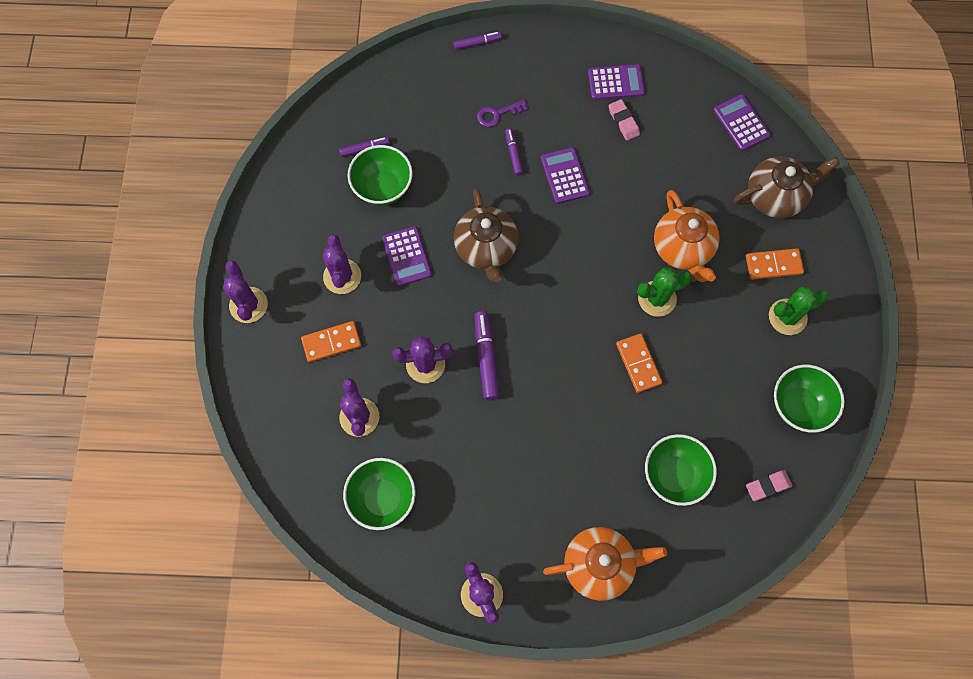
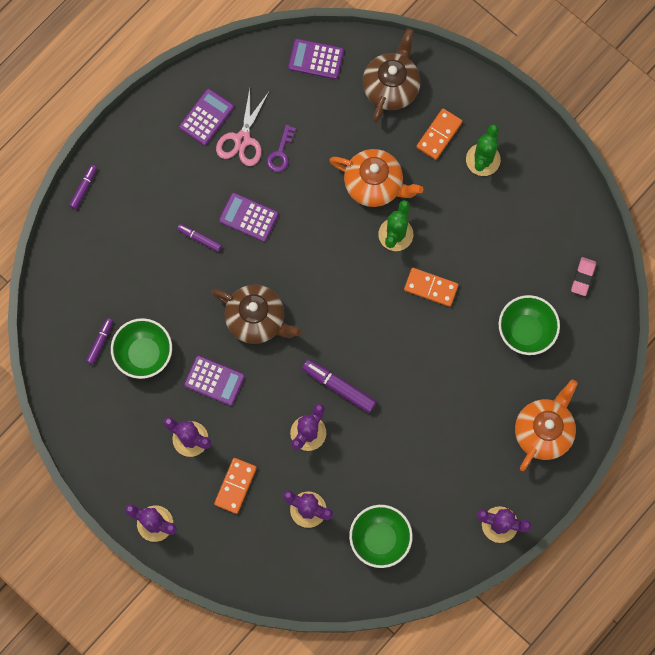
camera: 50 degrees left, 5 degrees up
(497, 114) = (157, 223): purple key -> purple key (280, 153)
(623, 121) = (242, 139): pink eraser -> pink scissors
(798, 406) = (548, 208): green bowl -> none

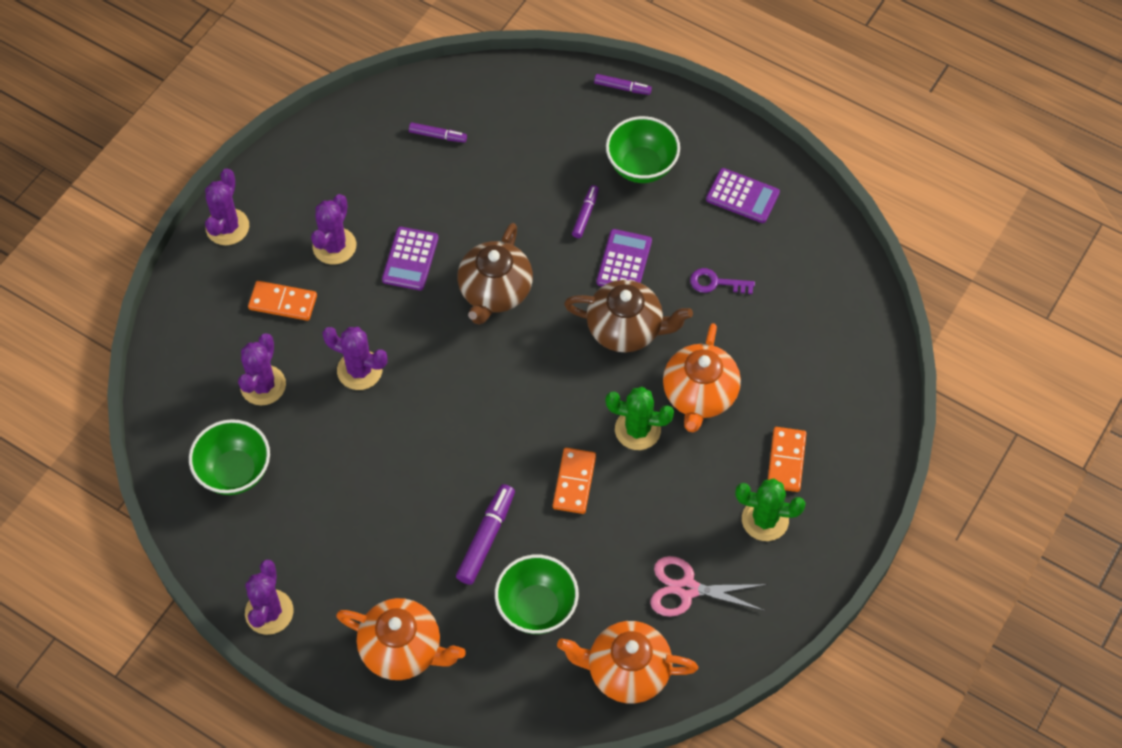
camera: 80 degrees right, 15 degrees down
(144, 354) = (431, 182): green bowl -> green bowl (641, 166)
(242, 139) = (723, 239): pink scissors -> pink scissors (687, 589)
(316, 59) = (851, 302): purple calculator -> none
(339, 387) = (424, 395): purple marker -> purple marker (486, 538)
(391, 87) = (837, 394): brown teapot -> brown teapot (626, 329)
(439, 135) = (786, 461): orange domino -> orange domino turned 75 degrees clockwise
(583, 277) = (627, 671): pink eraser -> orange teapot

